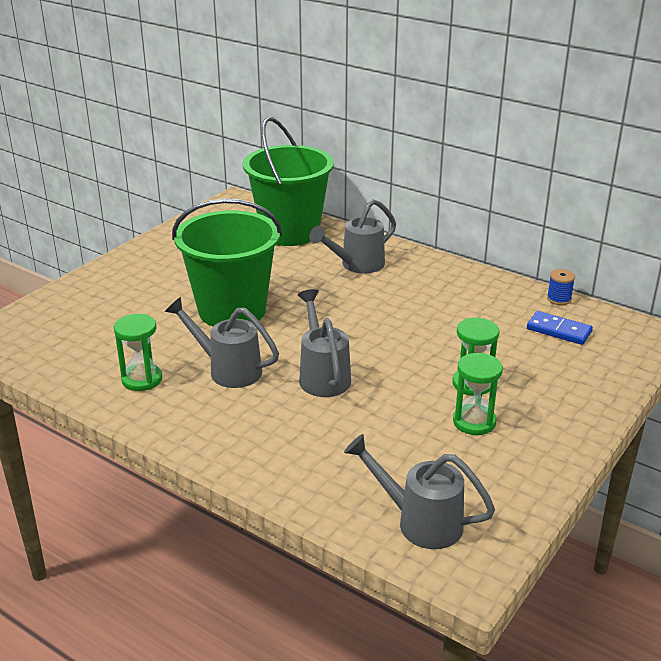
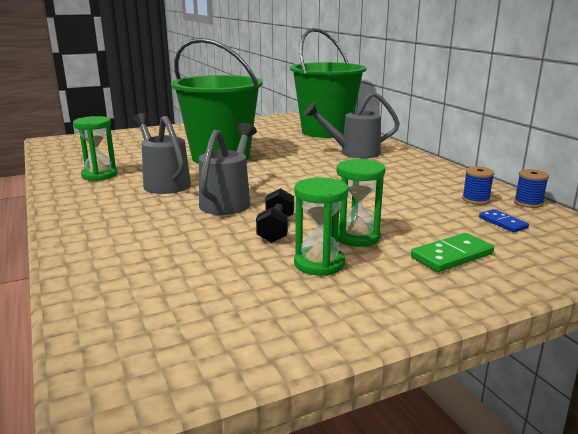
camera: 30 degrees right, 10 degrees down
(403, 396) = (276, 229): none -> black dumbbell
(419, 521) = (143, 323): grey watering can -> none
(519, 307) = (475, 200): none -> blue spool
(553, 380) = (452, 256): none -> green domino
(558, 330) = (502, 223): blue domino -> blue domino, size x0.64

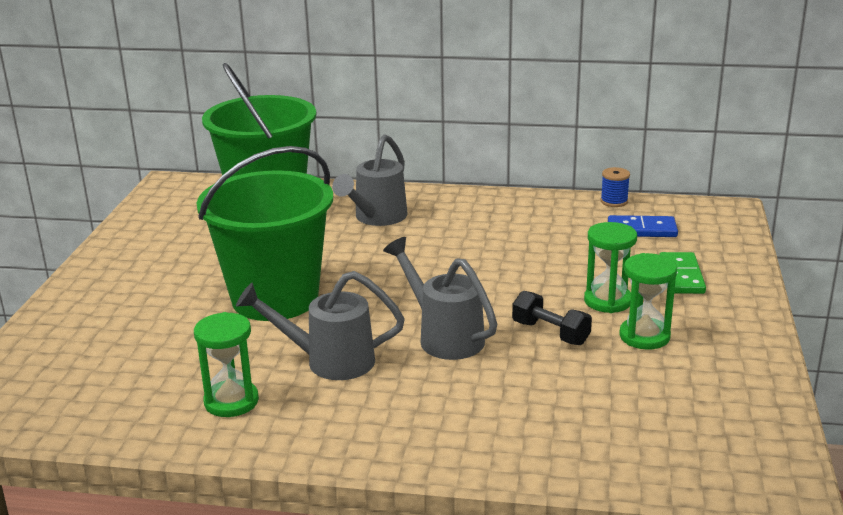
camera: 55 degrees left, 5 degrees up
(475, 200) = (583, 218): blue spool -> none
(502, 223) = (642, 230): blue domino -> blue domino, size x1.55

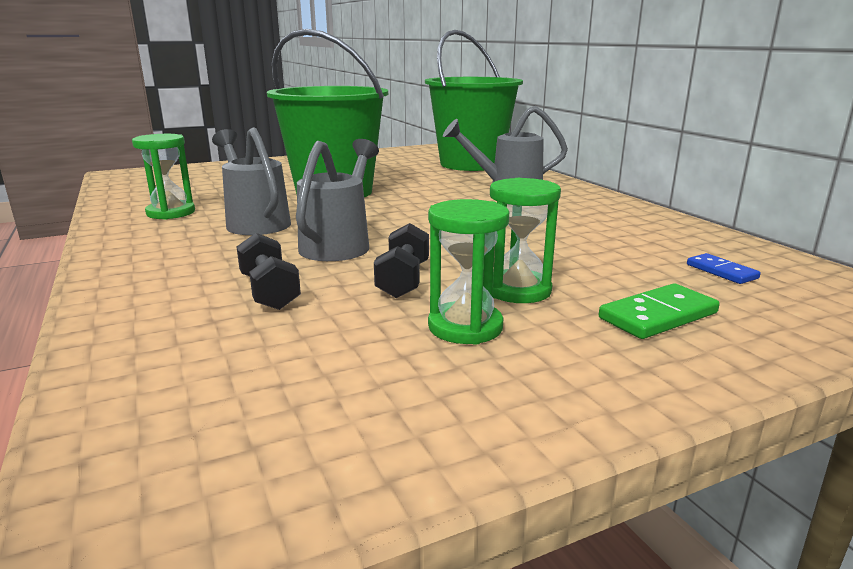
camera: 55 degrees right, 5 degrees down
(520, 389) = (269, 292): none -> black dumbbell
(614, 201) = (750, 246): blue spool -> none
(642, 230) = (721, 271): blue domino -> blue domino, size x0.64

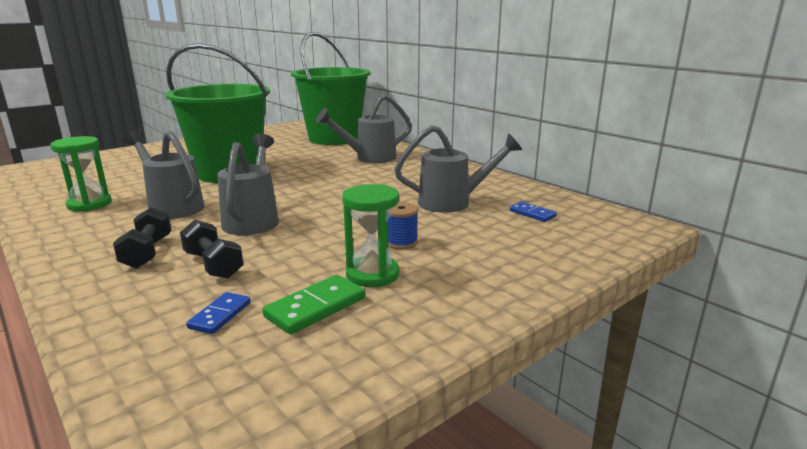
camera: 15 degrees left, 0 degrees up
(249, 354) = (220, 315): none -> blue domino
(403, 280) = (315, 244): black dumbbell -> black dumbbell (147, 252)
(518, 290) = (401, 243): green hourglass -> blue spool
(606, 247) = (453, 202): none -> grey watering can
(658, 316) = (498, 251): green domino -> green domino (316, 307)

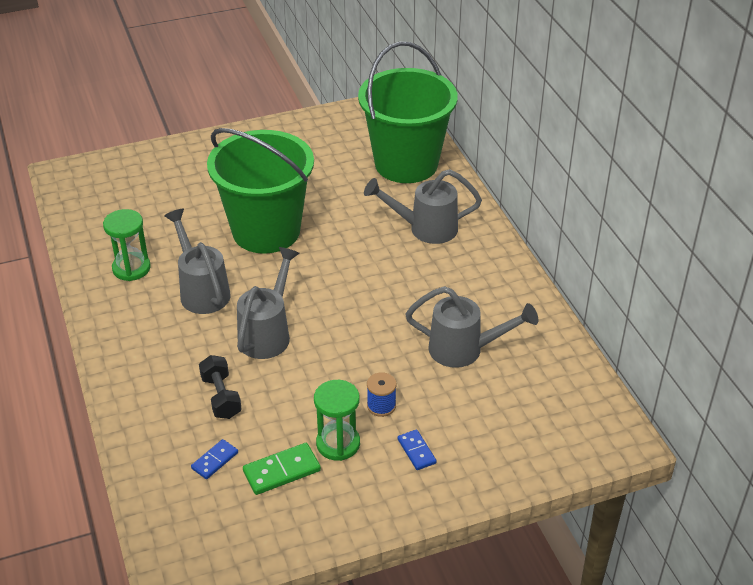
camera: 20 degrees right, 20 degrees up
(147, 252) = (174, 365): black dumbbell -> none
(532, 214) = (529, 391): blue domino -> blue domino (416, 451)

